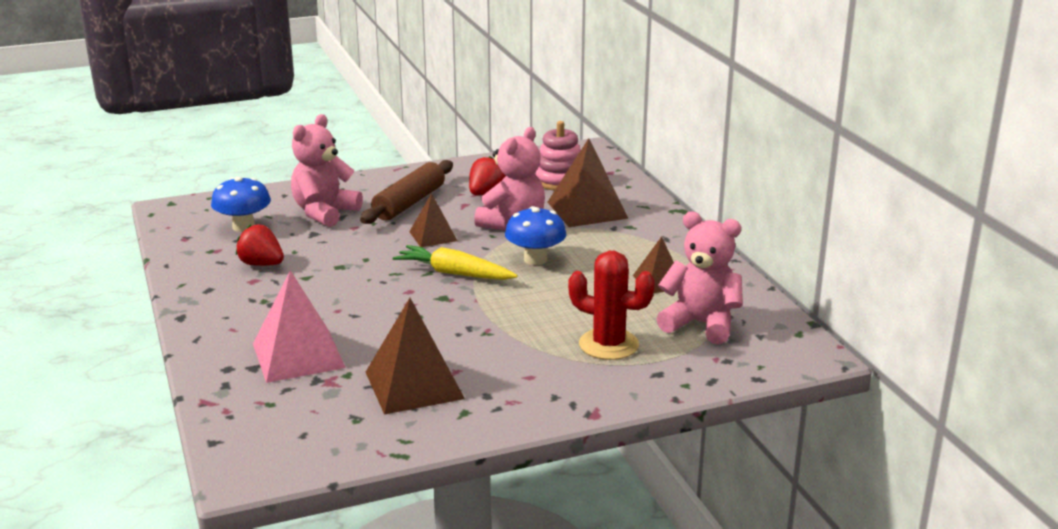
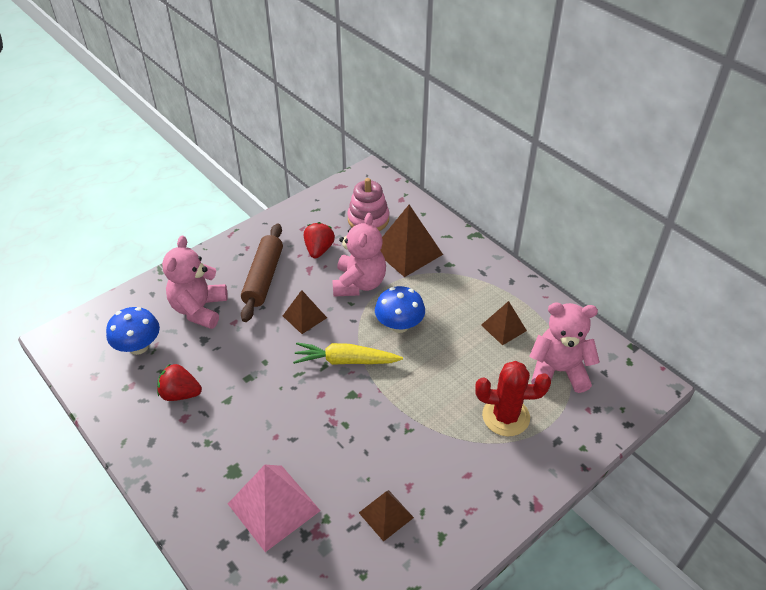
camera: 20 degrees left, 20 degrees up
(414, 385) = (386, 515): brown pyramid -> brown pyramid, size x0.59

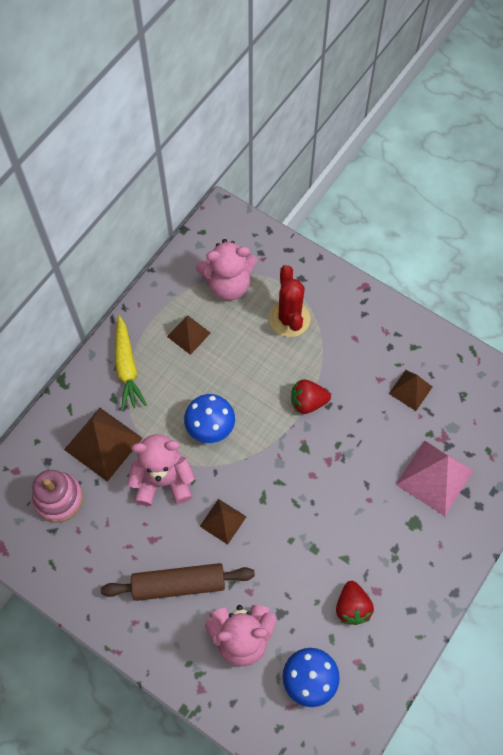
camera: 105 degrees left, 20 degrees up
(319, 250) = (121, 538): red strawberry -> red strawberry (308, 402)
(345, 361) = (268, 464): yellow carrot -> yellow carrot (127, 367)
(558, 371) = (228, 284): pink teddy bear -> pink teddy bear turned 90 degrees counterclockwise

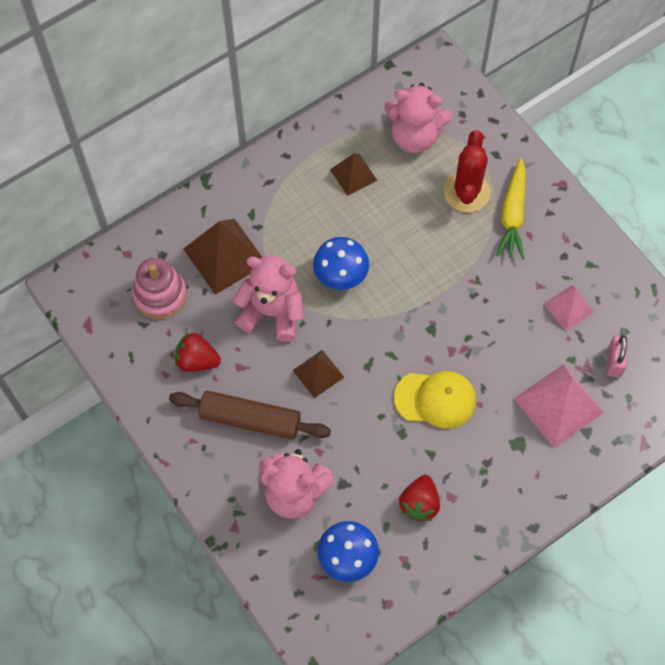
camera: 20 degrees right, 0 degrees up
(127, 367) = (277, 188): yellow carrot -> yellow carrot (513, 215)
(308, 402) = (453, 284): red strawberry -> red strawberry (197, 360)
(331, 509) = (435, 399): none -> yellow cap
(410, 390) = (568, 308): brown pyramid -> pink pyramid
(465, 424) = (614, 362): none -> pink padlock

